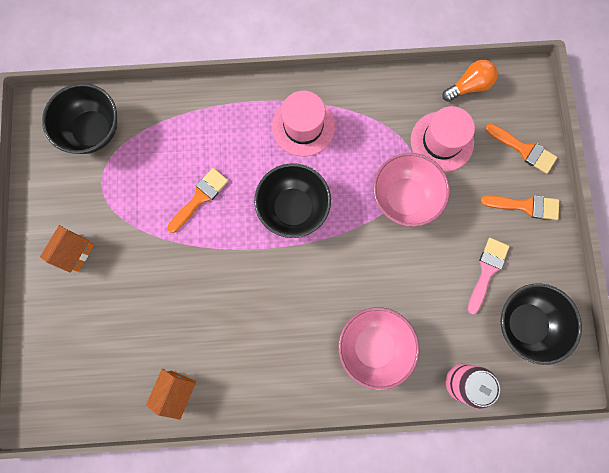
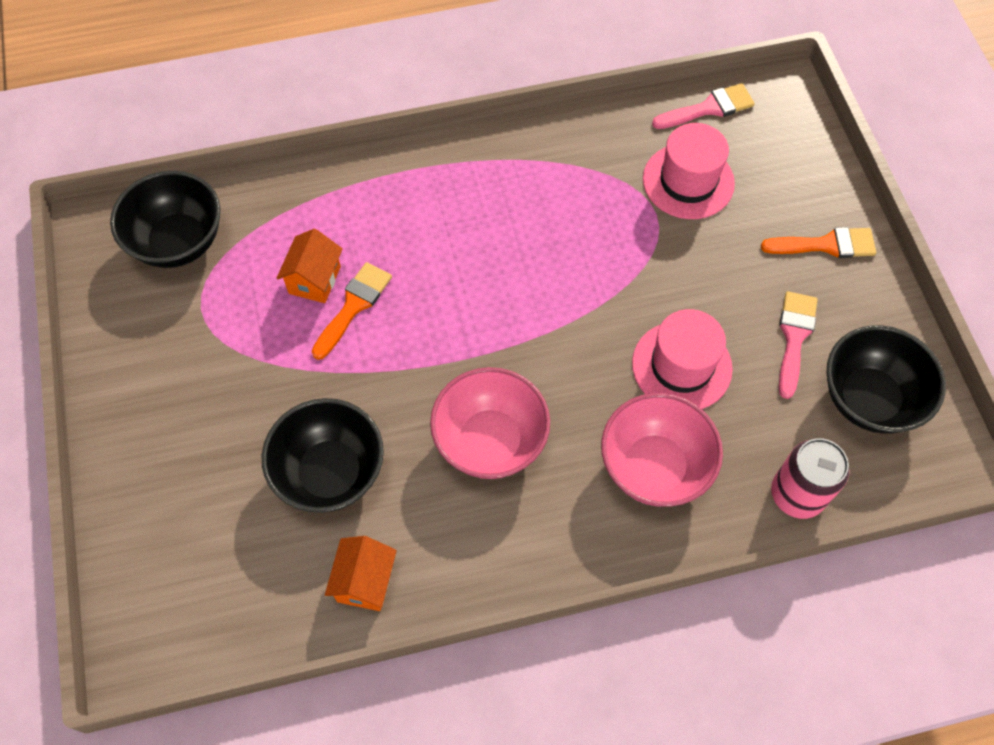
camera: 10 degrees left, 15 degrees down
(74, 252) = (174, 409): orange house -> orange house (314, 280)
(293, 208) = (494, 299): black bowl -> black bowl (330, 472)
(303, 126) = (487, 191): pink hat -> pink hat (681, 366)
(404, 198) = (653, 260): pink bowl -> pink bowl (490, 441)
(469, 86) = (708, 108): orange light bulb -> pink brush
(523, 149) = (804, 175): orange brush -> none

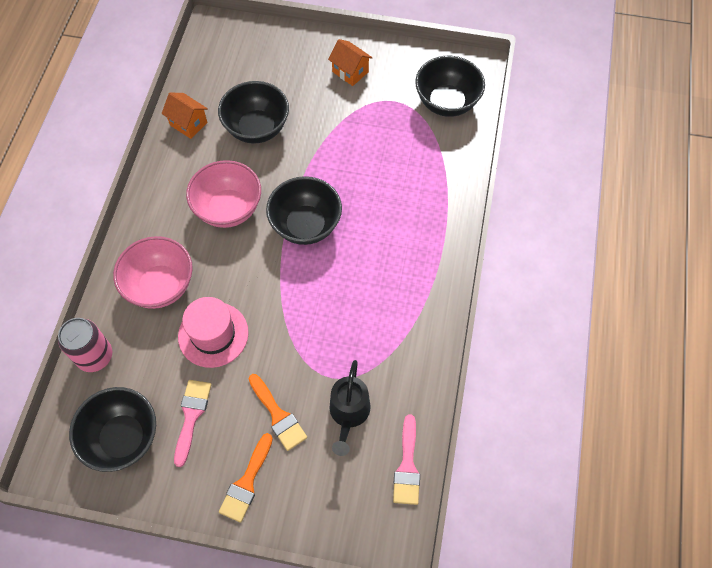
camera: 115 degrees right, 0 degrees up
(314, 280) = (384, 160): orange house -> orange house (350, 72)
(353, 306) = (355, 174): orange brush -> orange brush (278, 415)
(466, 331) = (306, 225): none -> black bowl
(688, 181) = (348, 414): pink hat -> black watering can
(794, 337) = (191, 416): pink brush -> pink brush turned 120 degrees counterclockwise

